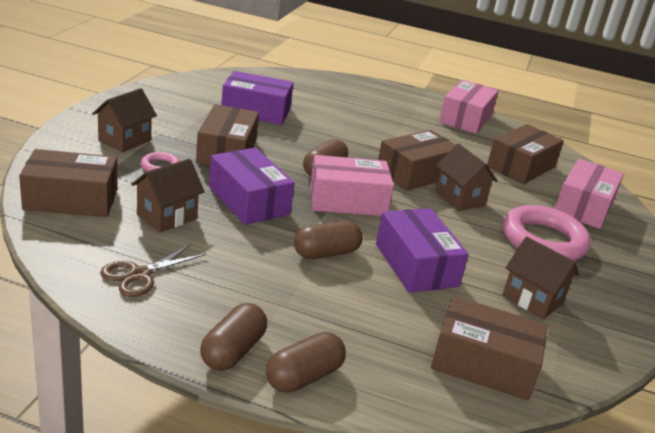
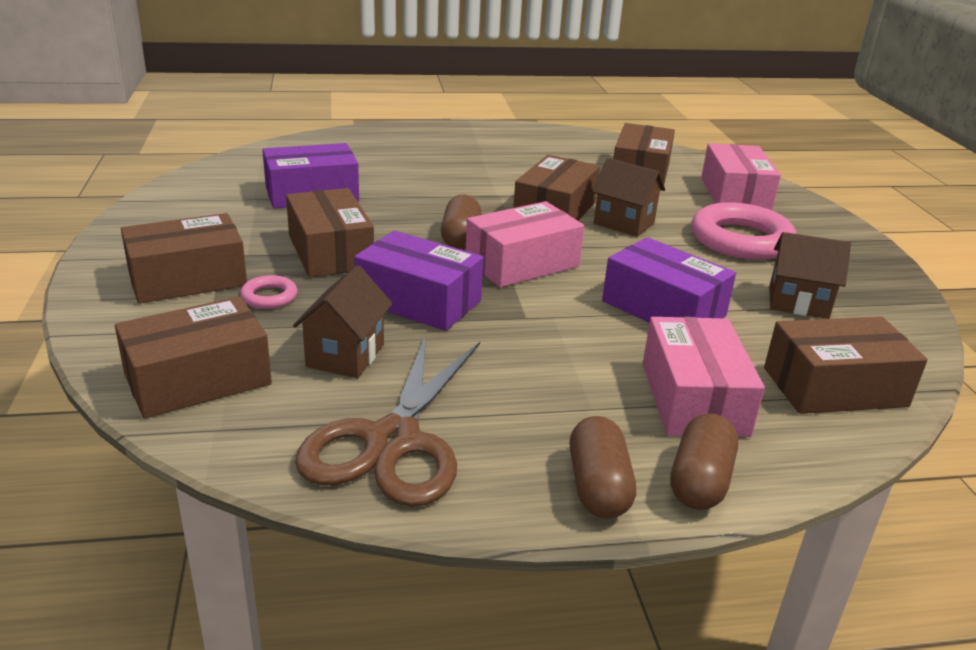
camera: 25 degrees left, 0 degrees up
(124, 140) = (187, 279): brown house -> brown box
(140, 275) = (392, 441): brown scissors -> brown scissors, size x1.80
(326, 253) = (565, 330): brown capsule -> none
(466, 118) = (537, 138): pink box -> pink box (694, 398)

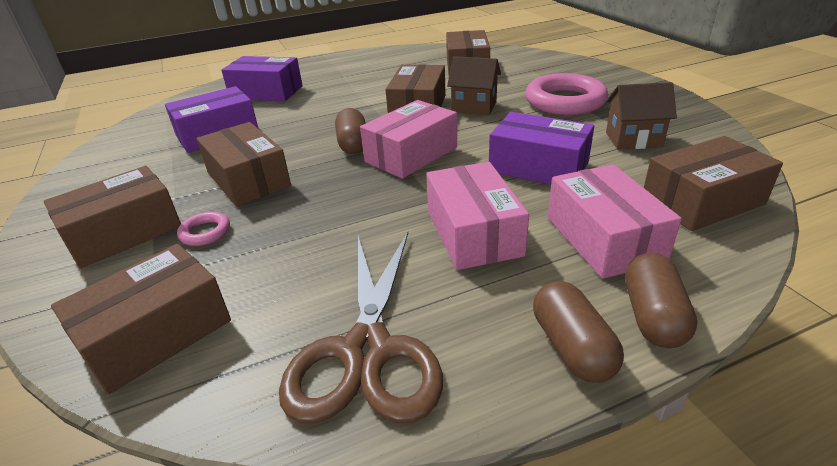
camera: 10 degrees left, 5 degrees up
(345, 355) = (292, 273): brown house -> none
(418, 301) = (339, 206): purple box -> purple box (266, 92)
(735, 194) = (541, 70): pink box -> pink box (473, 233)

